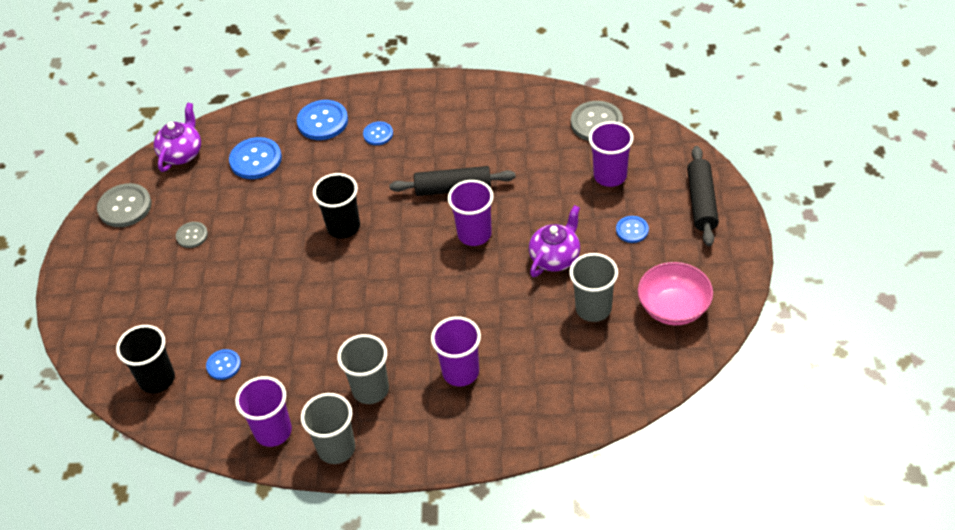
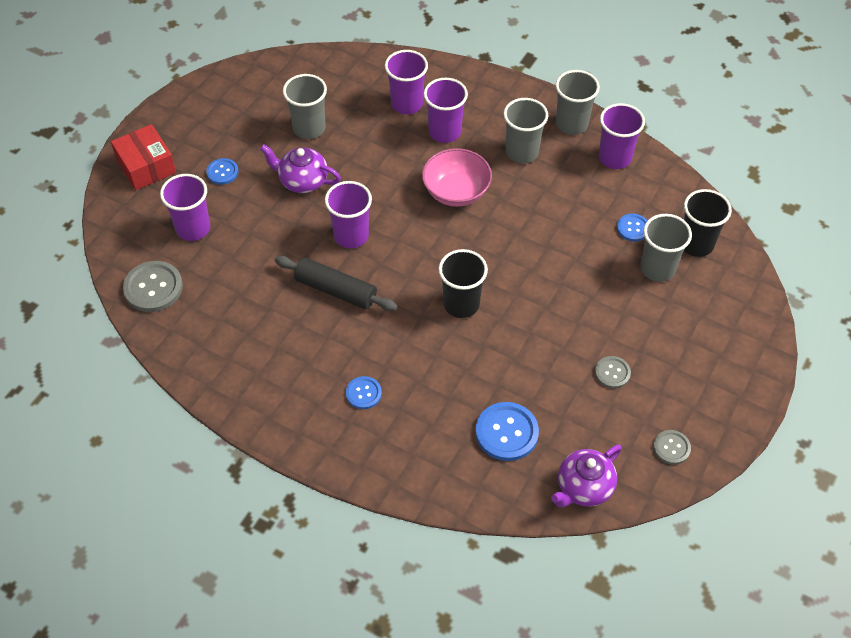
camera: 155 degrees left, 5 degrees up
(125, 207) = (671, 448): grey button -> grey button, size x0.58
(186, 338) = (657, 268): none -> grey cup
(322, 121) = (410, 444): blue button -> none
(520, 383) = (407, 104): none -> purple cup
(555, 258) = (302, 181): purple teapot -> purple teapot turned 45 degrees clockwise
(673, 308) = (251, 100): pink bowl -> pink bowl (456, 192)
(702, 202) = (146, 166): black rolling pin -> red box

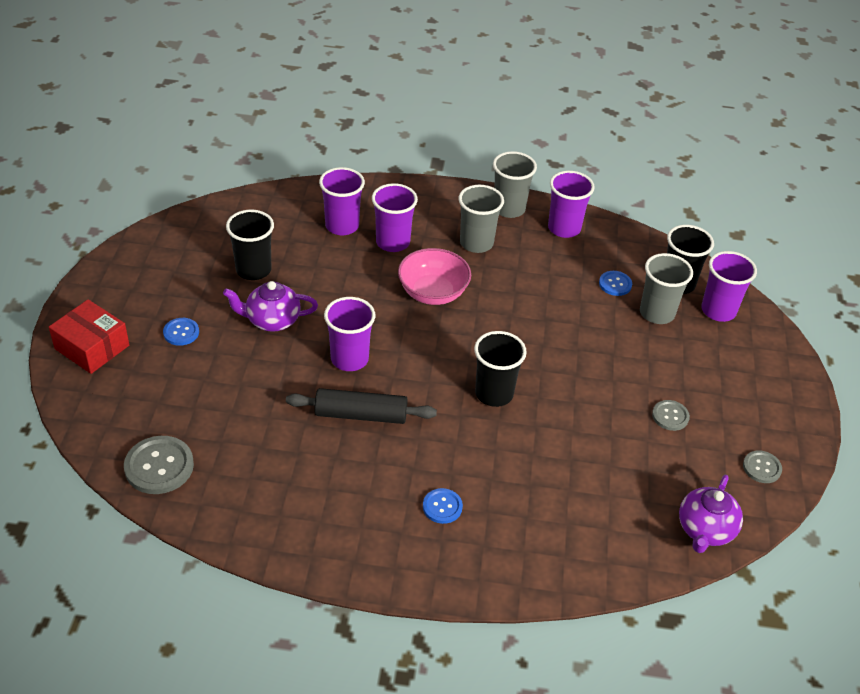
camera: 25 degrees left, 10 degrees down
(193, 228) = (175, 395): purple cup -> purple cup (718, 310)
(309, 128) = (253, 270): grey cup -> black cup
(506, 432) = (604, 501): blue button -> none

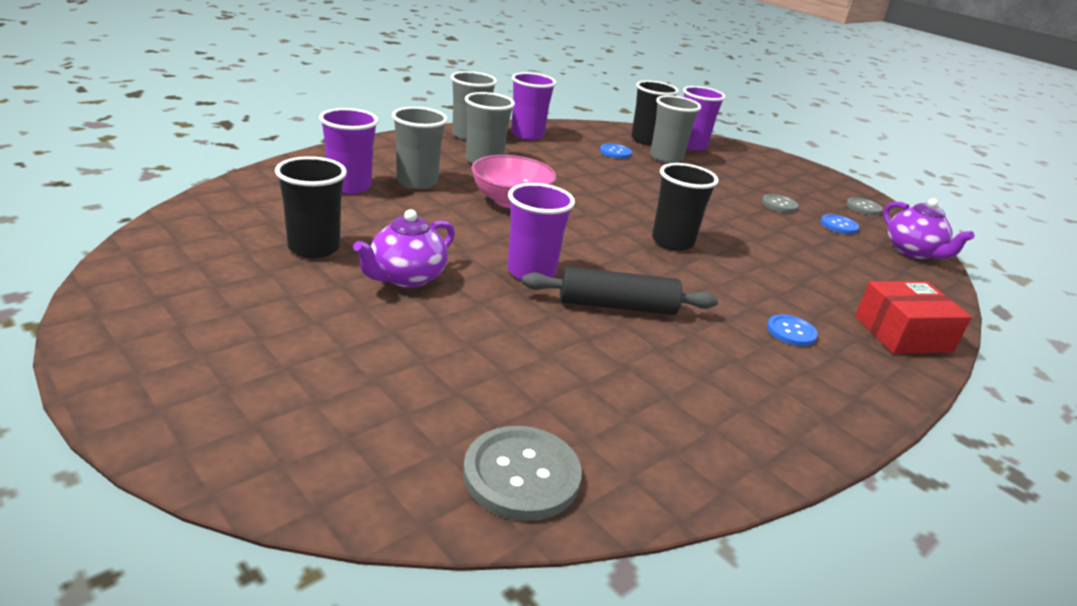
camera: 50 degrees left, 15 degrees down
(92, 347) = (213, 409): red box -> red box (902, 334)
(181, 332) = (319, 334): blue button -> blue button (839, 225)
(361, 415) = (617, 306): black rolling pin -> black rolling pin turned 45 degrees clockwise
(393, 242) = (417, 182): purple cup -> grey cup

